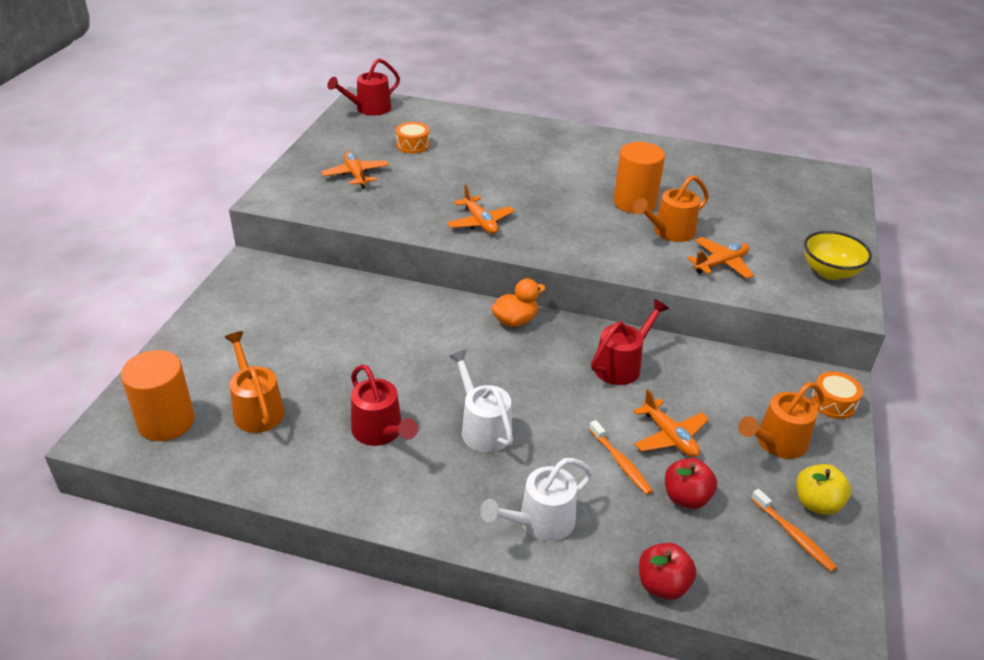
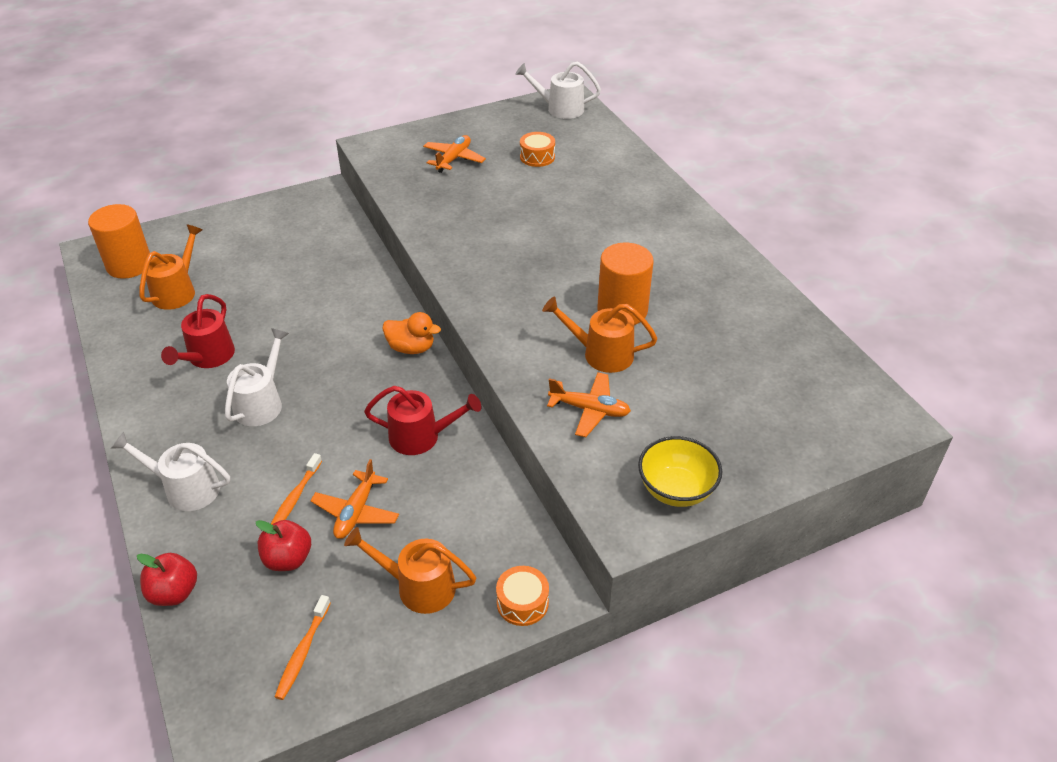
camera: 50 degrees right, 5 degrees up
(368, 109) = (559, 108): red watering can -> white watering can
(480, 222) = (470, 248): orange plane -> none
(816, 503) = (360, 651): yellow apple -> none

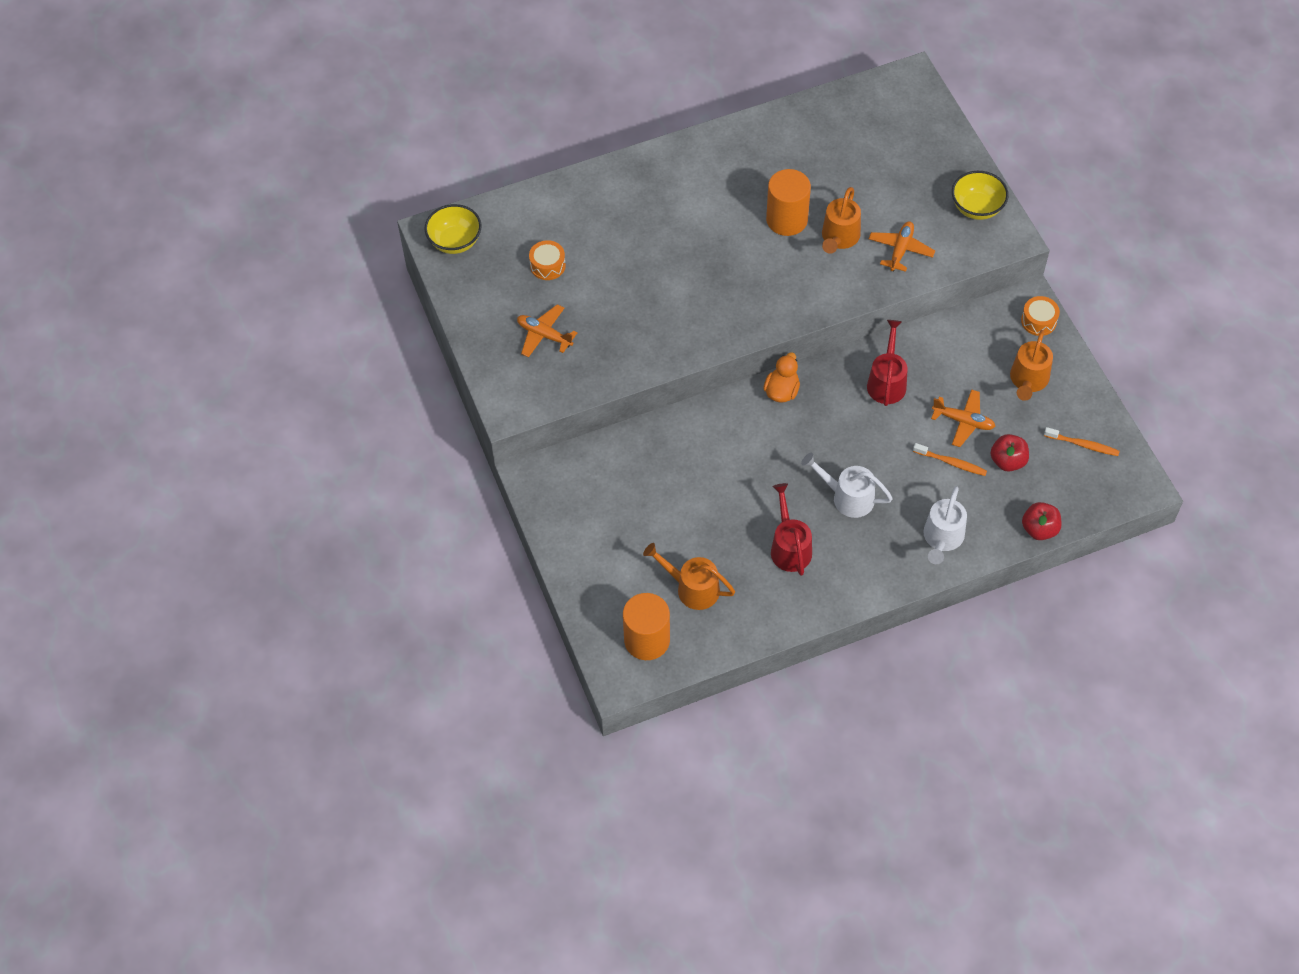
camera: 85 degrees left, 15 degrees up
(207, 357) = (789, 547): red watering can -> red watering can turned 120 degrees counterclockwise
(559, 108) = (455, 241): white watering can -> yellow bowl

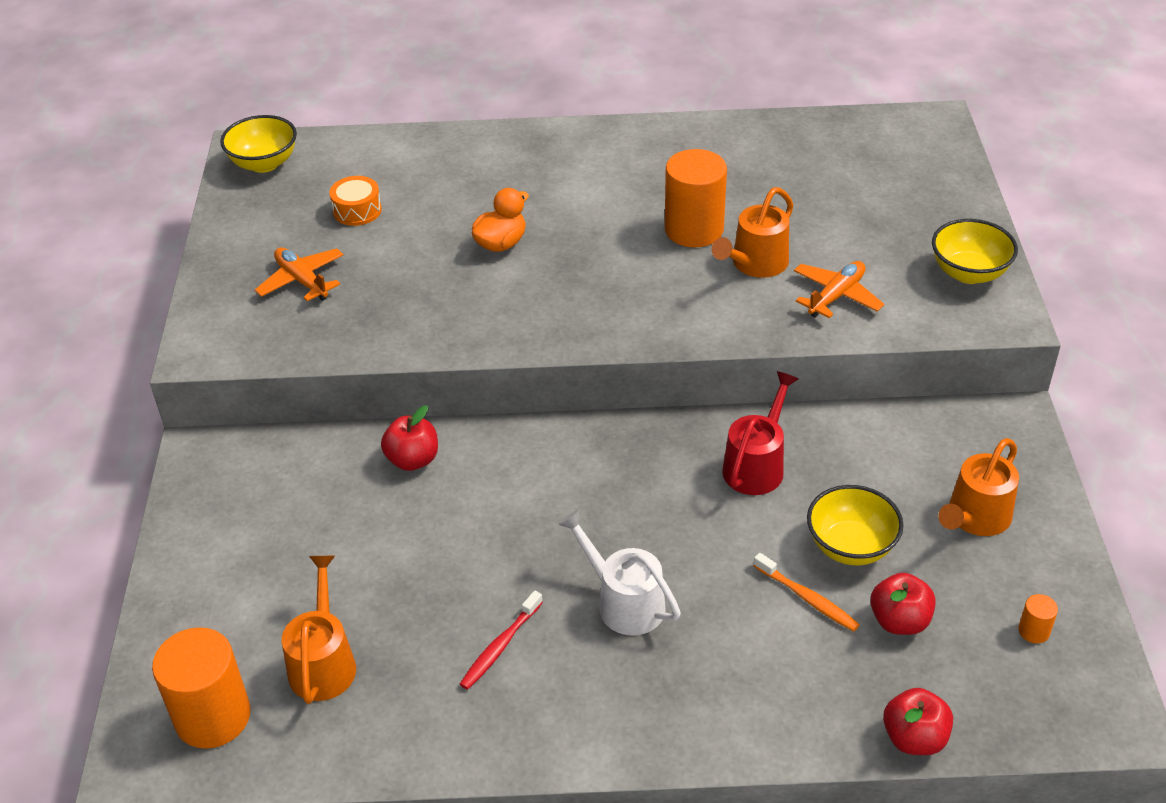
camera: 20 degrees right, 15 degrees down
(672, 440) = (413, 460): none -> red apple
(692, 588) = (323, 662): orange watering can -> orange watering can turned 45 degrees clockwise
(781, 391) = (598, 439): orange duck -> orange duck (501, 243)
(789, 547) = (500, 646): red watering can -> red toothbrush
(942, 539) = (745, 705): white watering can -> none
(963, 421) = (850, 546): orange plane -> yellow bowl
(1038, 321) = (1020, 445): orange drum -> none
(1083, 445) = (1033, 631): orange toothbrush -> orange cylinder

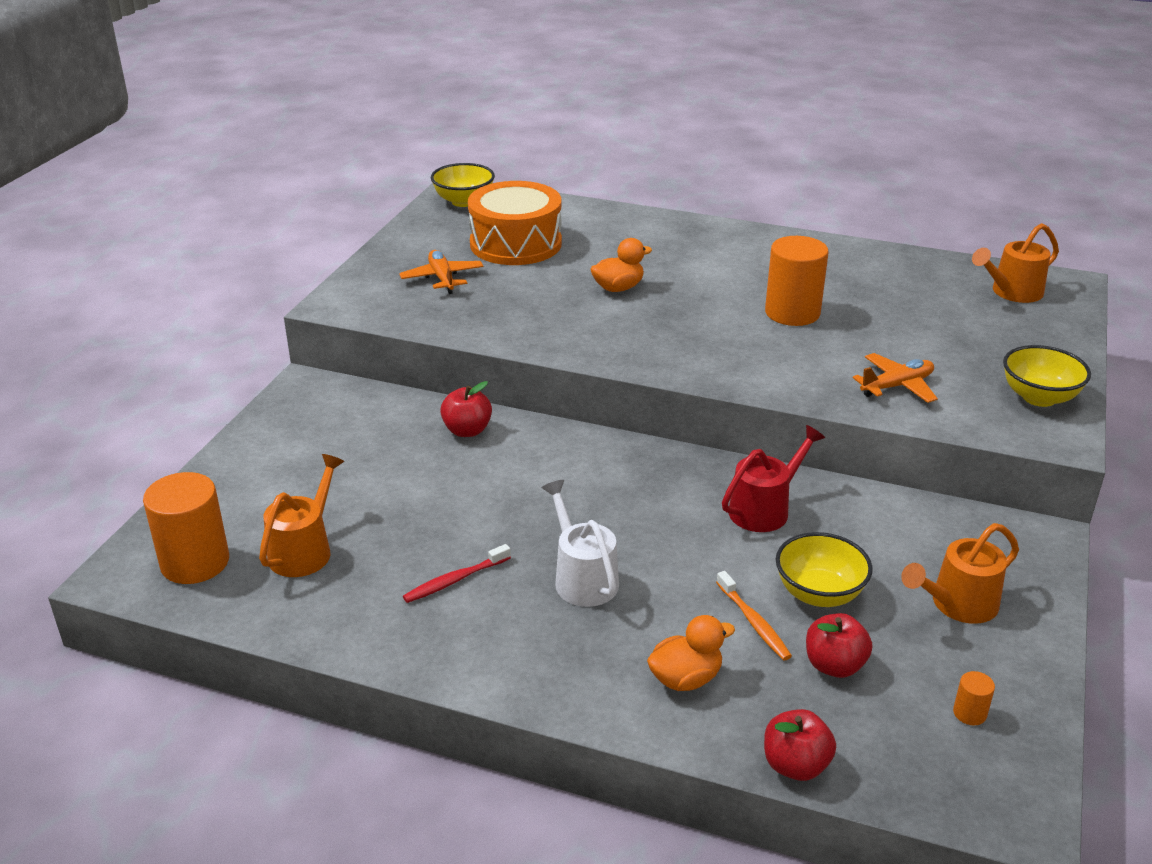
camera: 20 degrees right, 10 degrees down
(357, 210) = (516, 244): orange drum -> orange drum, size x2.18
(755, 264) = (833, 348): orange watering can -> orange watering can (1011, 292)
(776, 681) = (685, 678): none -> orange duck

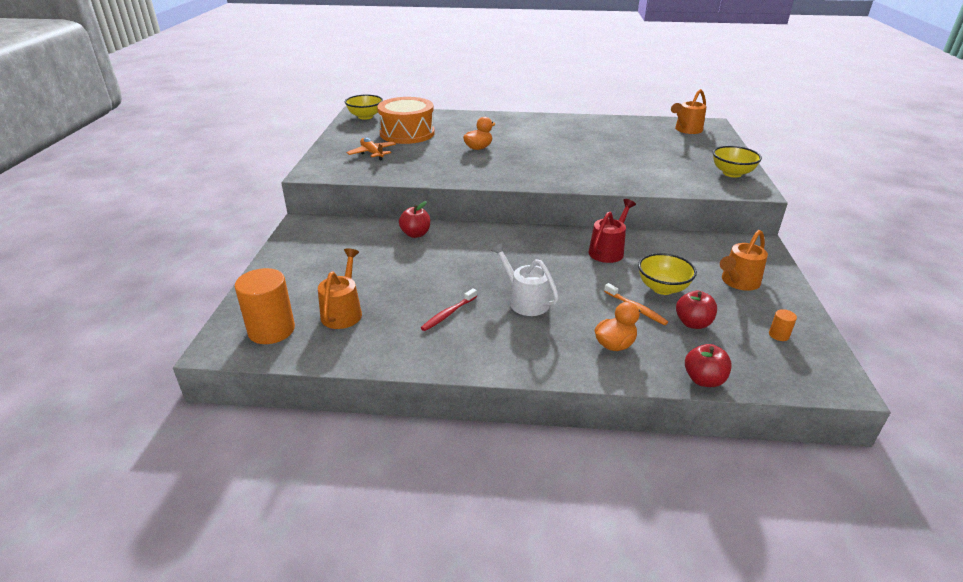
camera: 15 degrees left, 0 degrees up
(792, 313) = (581, 150): orange cylinder -> none
(897, 386) = (657, 176): orange plane -> none

